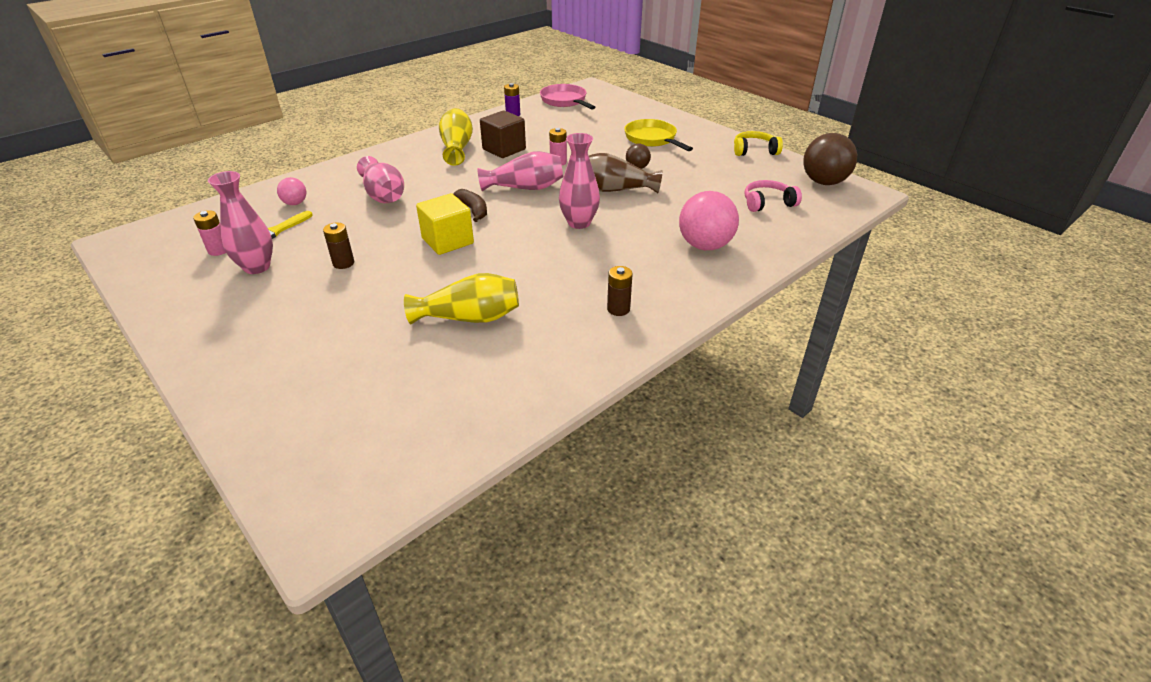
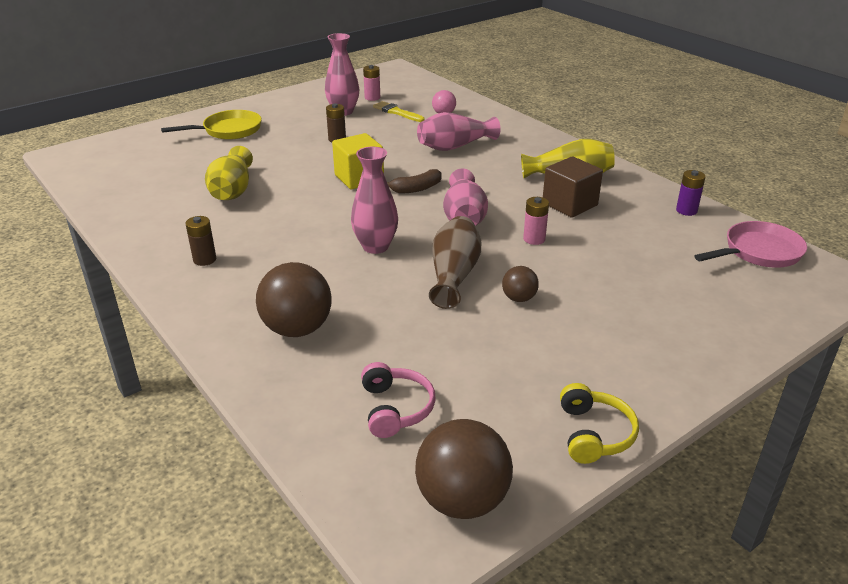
camera: 95 degrees right, 5 degrees down
(652, 139) = (624, 322): yellow pan -> yellow pan (228, 130)
(705, 246) = (297, 329): pink ball -> brown ball

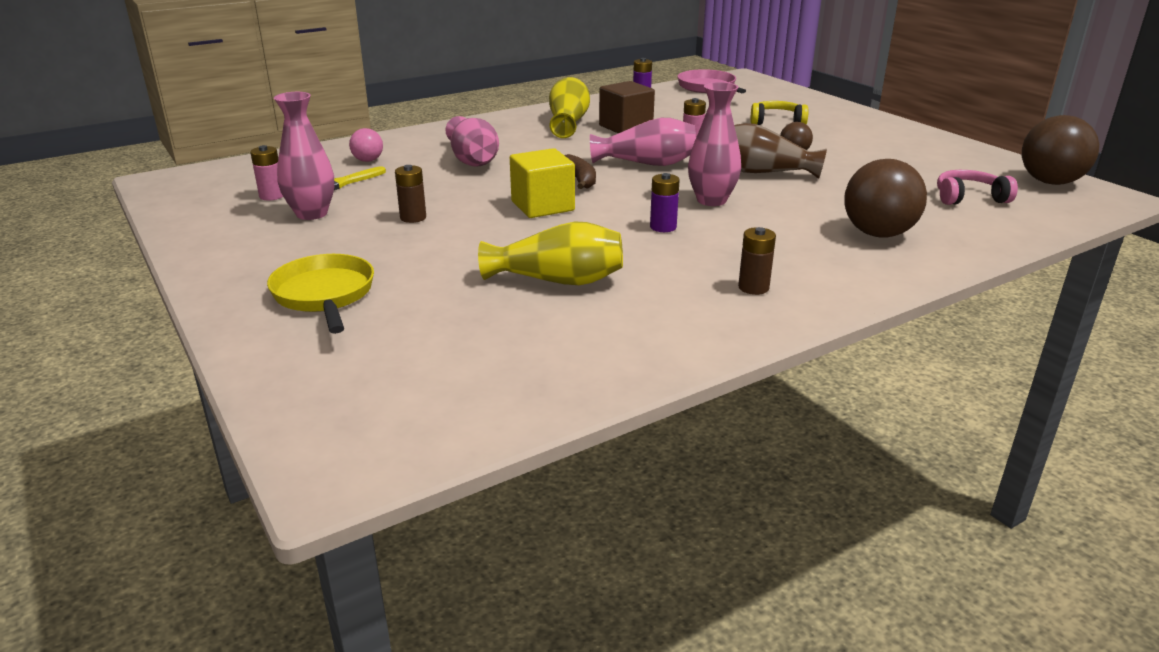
camera: 85 degrees left, 5 degrees down
(318, 225) = (663, 227): none -> purple battery
(594, 434) = (953, 146): yellow headphones -> yellow headphones (777, 122)

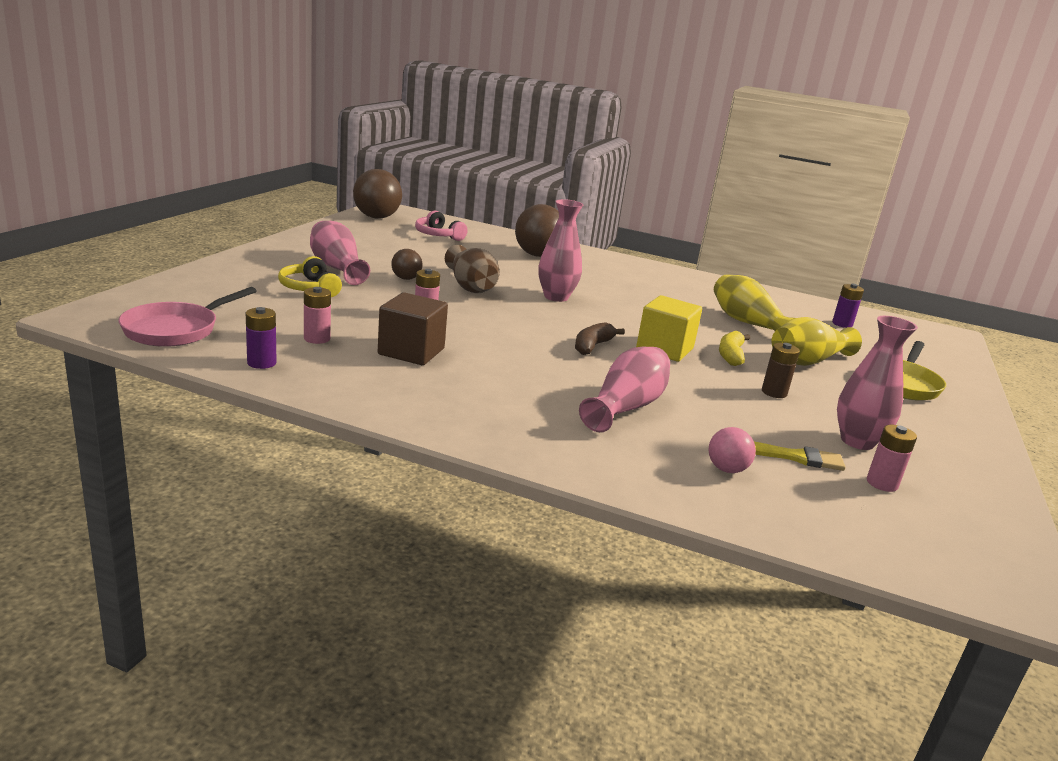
camera: 130 degrees left, 5 degrees down
(495, 231) = (731, 355): none -> yellow banana
(568, 123) = (434, 385): yellow vase -> yellow vase (808, 361)
(647, 163) = (511, 326): pink vase -> pink vase (337, 268)
(663, 227) = (626, 306): purple battery -> purple battery (842, 324)
(669, 111) = (317, 338): none -> pink battery
(753, 287) = (660, 278): brown battery -> none

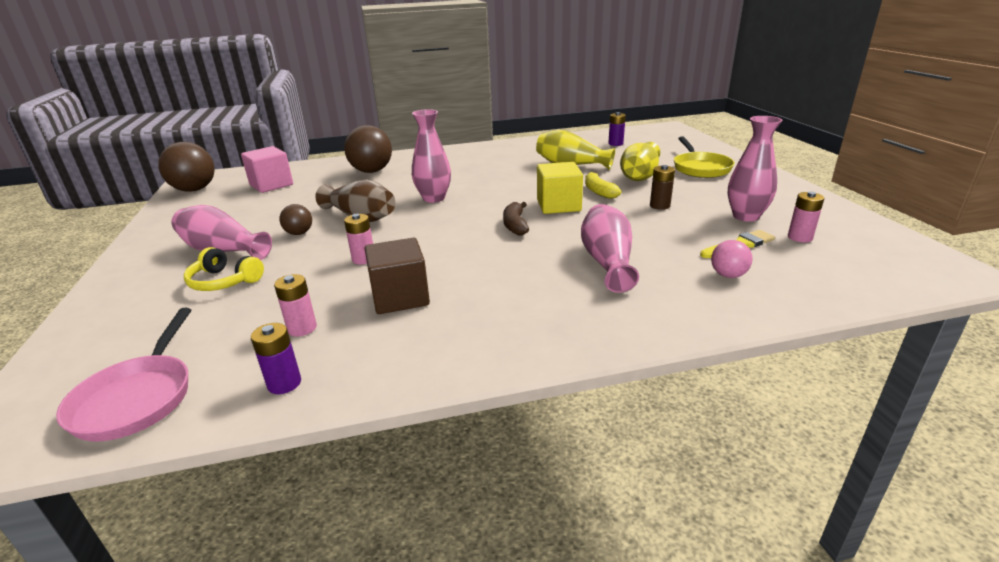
camera: 30 degrees left, 5 degrees up
(438, 235) = (271, 185): pink headphones -> pink cube

